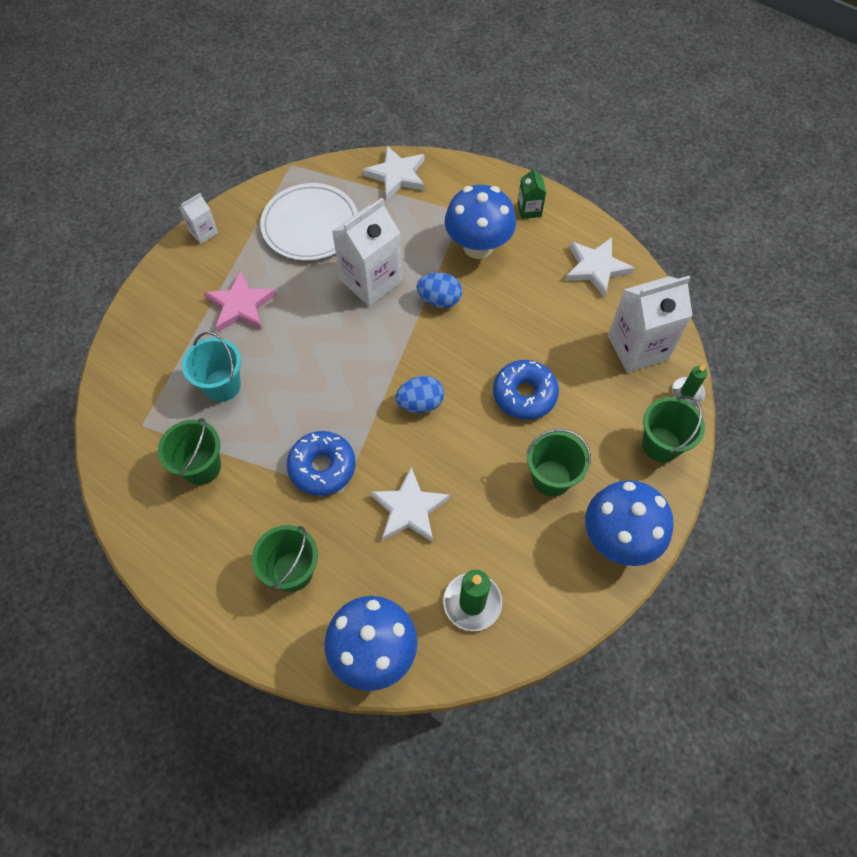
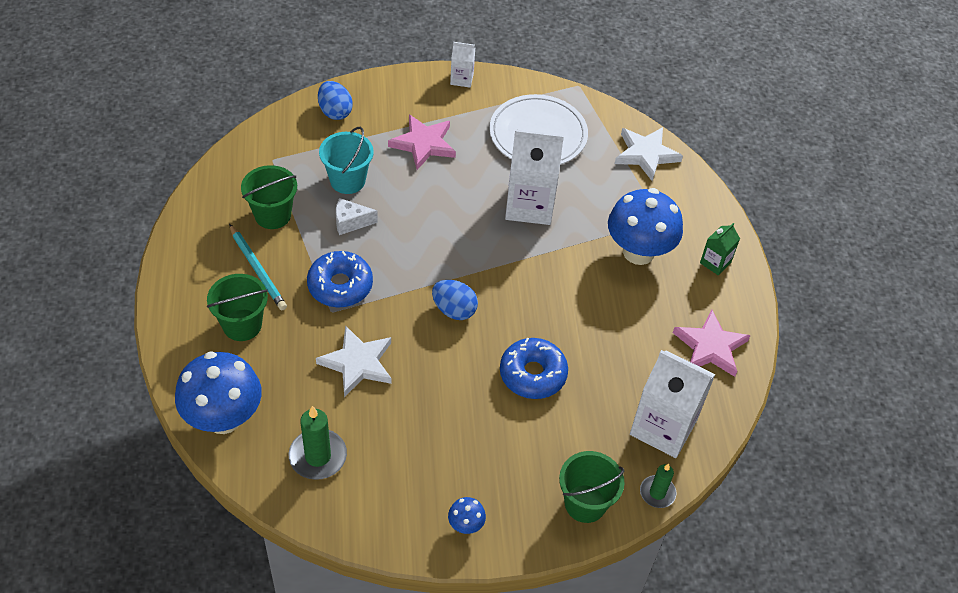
camera: 45 degrees right, 10 degrees down
(246, 518) = (258, 269): none -> turquoise pencil
(267, 414) = (350, 222): none -> white cheese
(439, 300) = (560, 260): blue egg -> blue egg (335, 112)
(551, 478) = (475, 442): green bucket -> none
(596, 268) = (710, 347): white star -> pink star
(618, 539) = (466, 525): blue mushroom -> blue mushroom, size x0.43

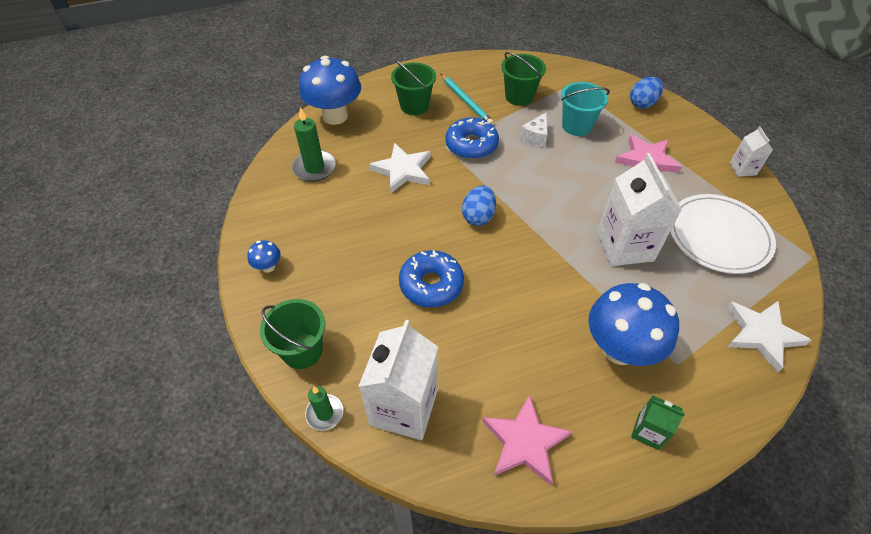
camera: 80 degrees right, 0 degrees up
(258, 269) = (466, 101): turquoise pencil -> turquoise pencil turned 75 degrees counterclockwise
(350, 222) = (536, 137): white cheese -> white cheese turned 135 degrees counterclockwise

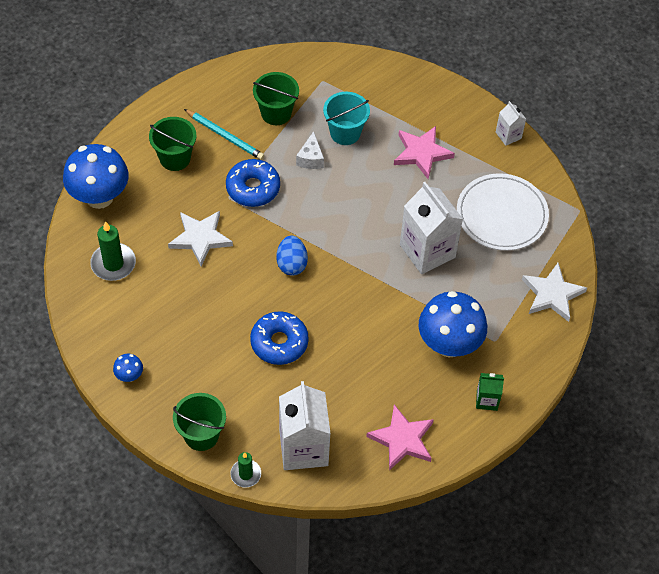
camera: 25 degrees left, 5 degrees up
(642, 104) = (399, 84): blue egg -> none

